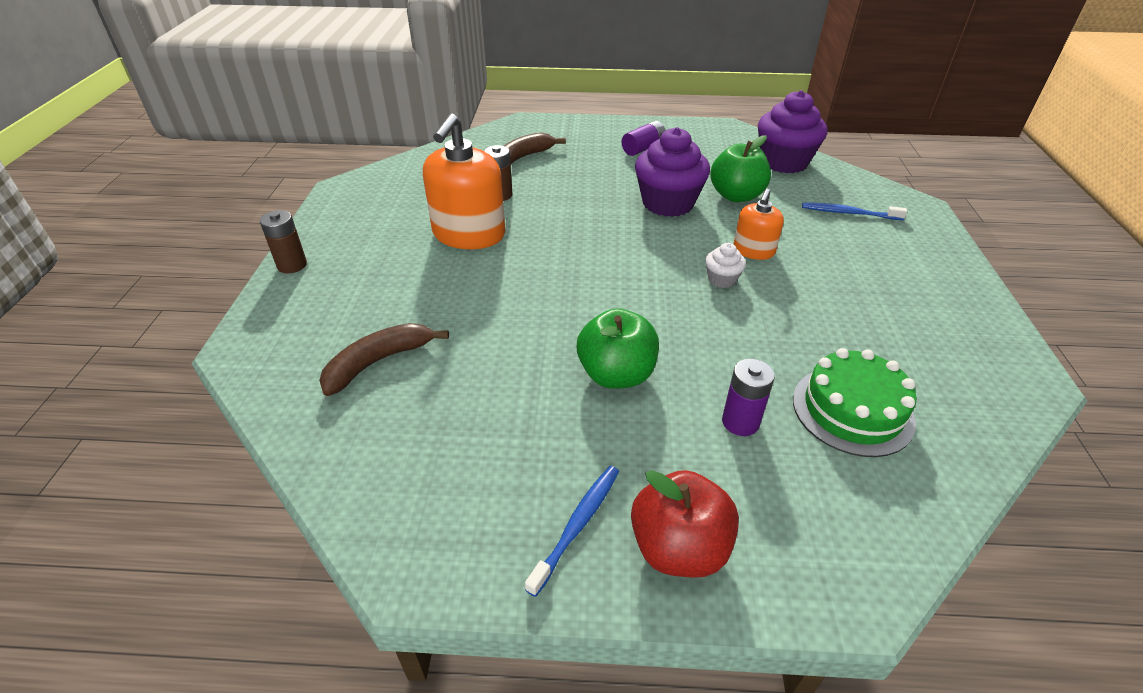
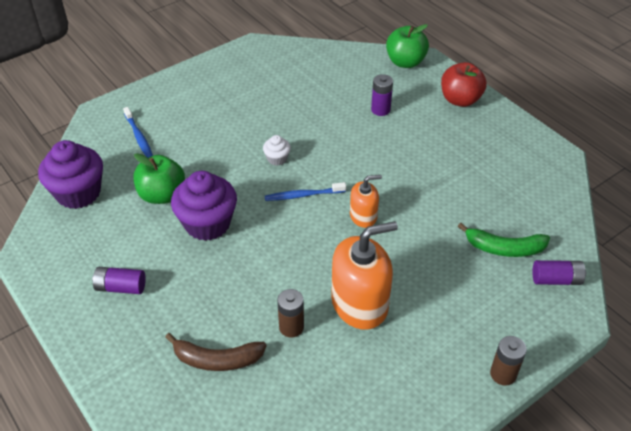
camera: 130 degrees left, 5 degrees up
(288, 370) = (556, 279): none -> purple battery
(378, 362) = (504, 248): brown banana -> green banana
(577, 525) = (486, 127): blue toothbrush -> blue toothbrush (303, 195)
(616, 374) = (400, 158): green apple -> green apple (405, 62)
(753, 251) = (231, 159): orange soap dispenser -> orange soap dispenser (363, 216)
(852, 410) = (334, 84): green cake -> none

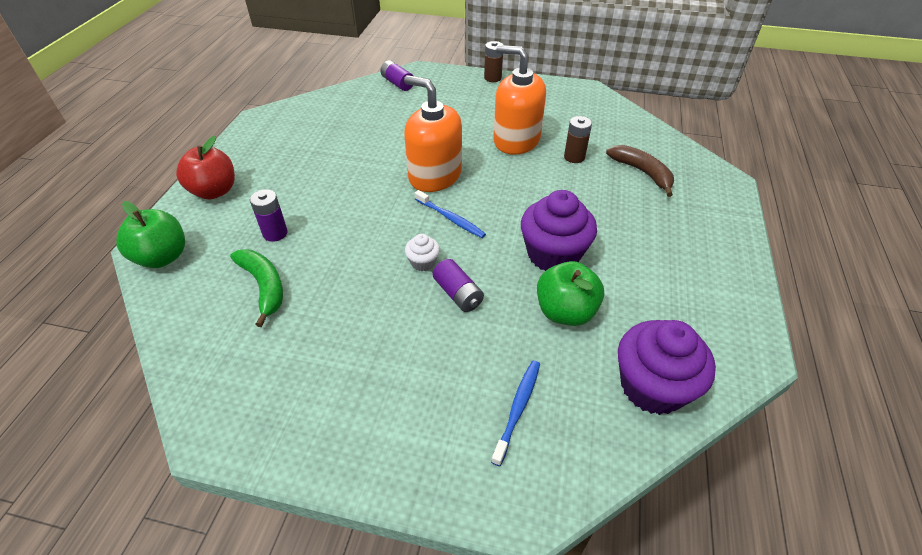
camera: 130 degrees left, 0 degrees up
(121, 287) = (676, 259): purple battery -> purple battery (458, 294)
(363, 216) = (435, 176): orange soap dispenser -> orange soap dispenser, size x1.83
(504, 248) = (392, 108): green banana -> green banana (264, 286)

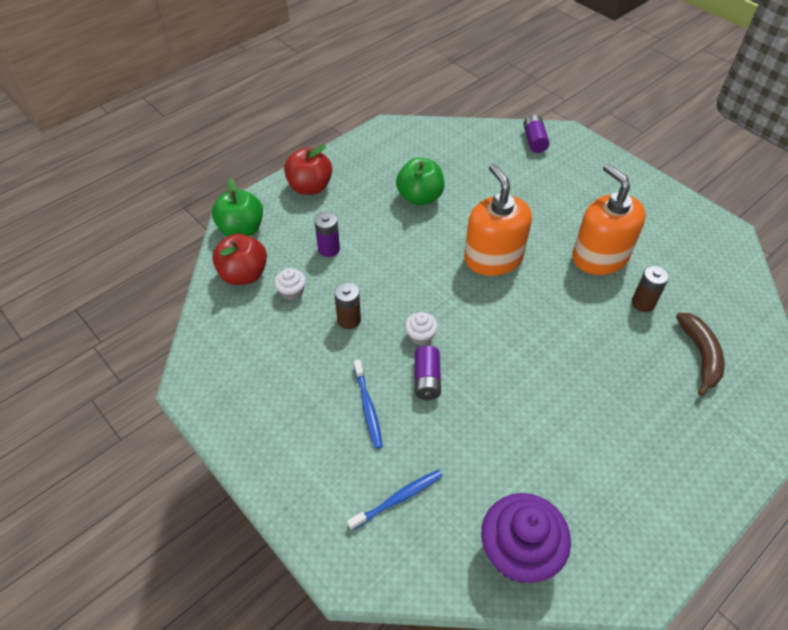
camera: 35 degrees right, 5 degrees up
(196, 296) = (244, 274): none -> red apple
(264, 286) = (292, 292): green banana -> white cupcake
(451, 218) = (474, 308): blue toothbrush -> blue toothbrush (368, 407)
(492, 78) = (635, 174): brown battery -> brown battery (349, 320)
(553, 255) = (535, 390): purple cupcake -> none
(565, 312) = (501, 446): green apple -> green apple (420, 197)

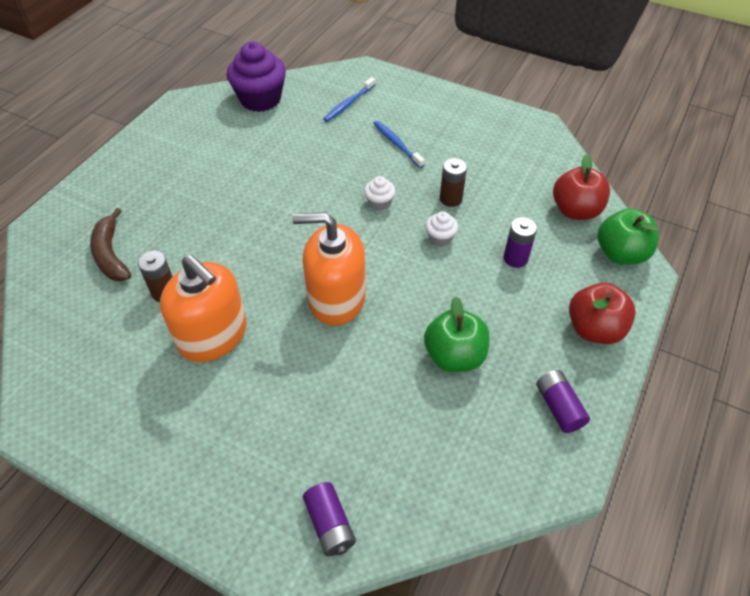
camera: 160 degrees right, 0 degrees up
(292, 292) = (519, 208): white cupcake -> white cupcake (440, 238)
(427, 379) = (359, 172): purple battery -> purple battery (558, 407)
(493, 258) = (336, 298): orange soap dispenser -> orange soap dispenser turned 135 degrees clockwise

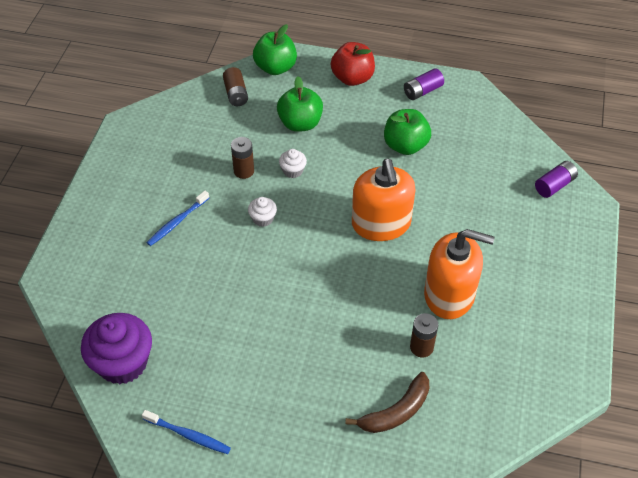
camera: 105 degrees left, 0 degrees up
(213, 335) = (449, 294): orange soap dispenser -> orange soap dispenser turned 75 degrees clockwise
(348, 104) = (118, 276): blue toothbrush -> blue toothbrush (188, 435)
(515, 258) = (300, 123): purple battery -> green apple
(575, 210) = (236, 94): red apple -> brown battery

